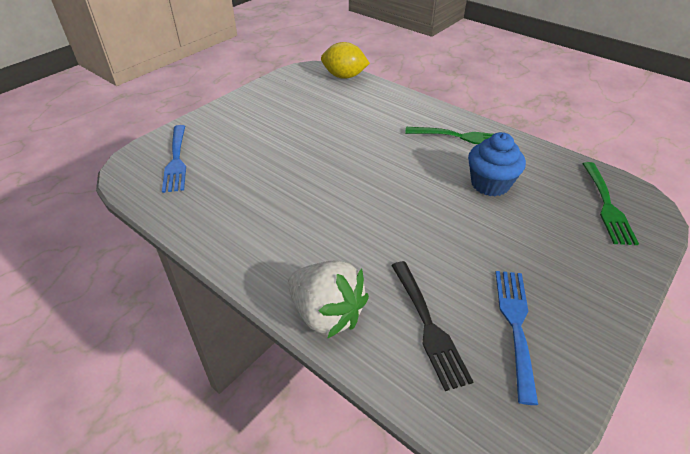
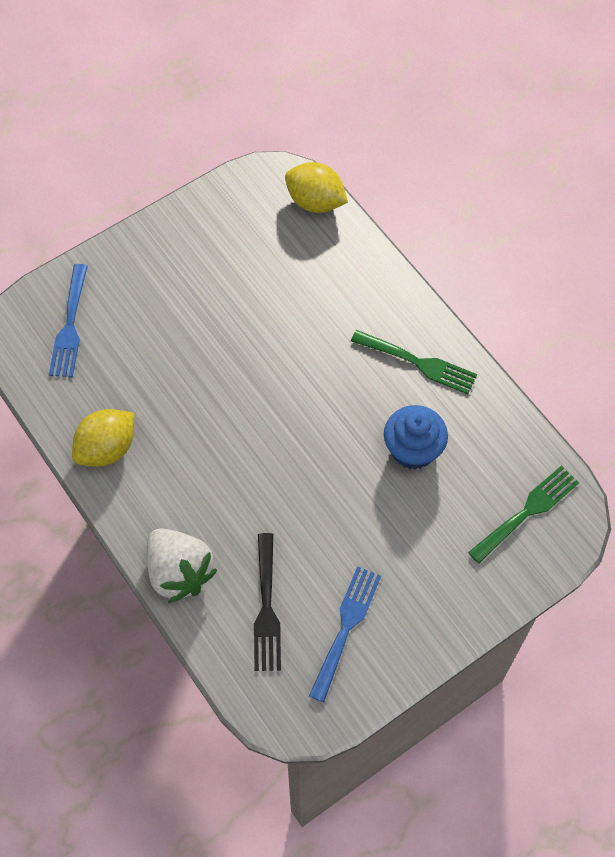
camera: 15 degrees right, 20 degrees up
(226, 231) = (107, 449): none -> yellow lemon
(606, 205) = (526, 512): green fork -> green fork turned 150 degrees counterclockwise

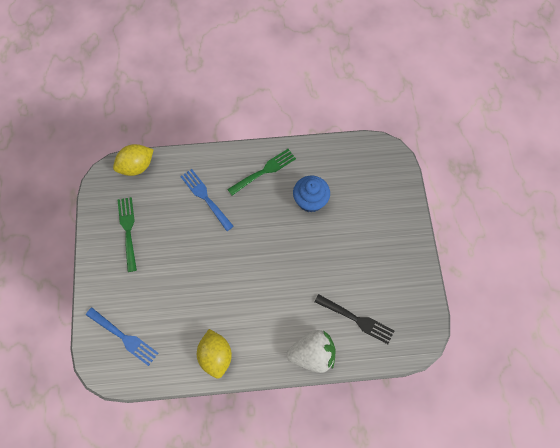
camera: 60 degrees left, 5 degrees up
(345, 628) = (388, 286): blue fork -> blue fork (205, 198)
(526, 512) = (373, 169): green fork -> green fork (128, 230)

